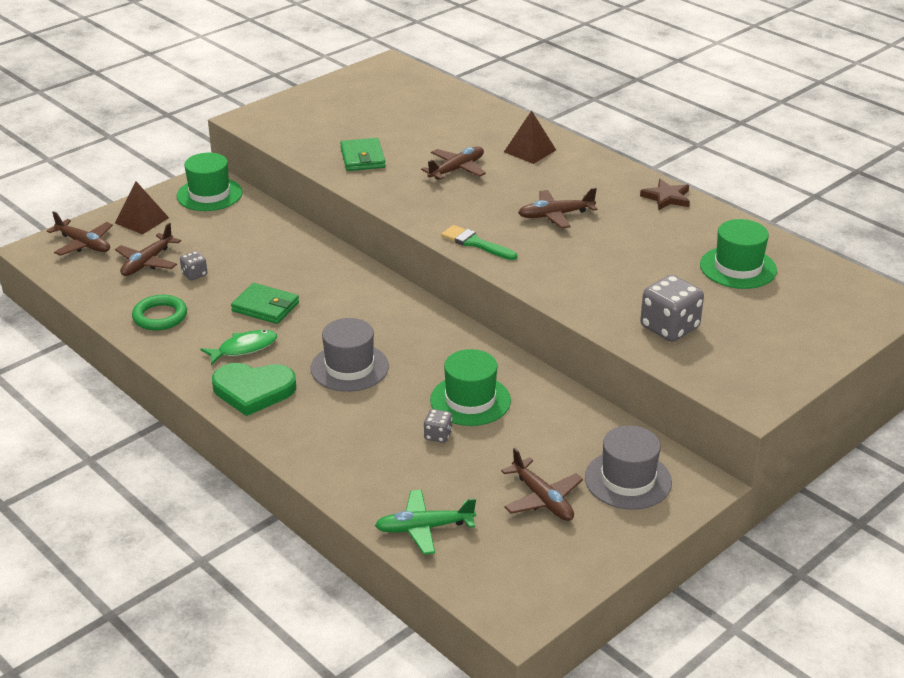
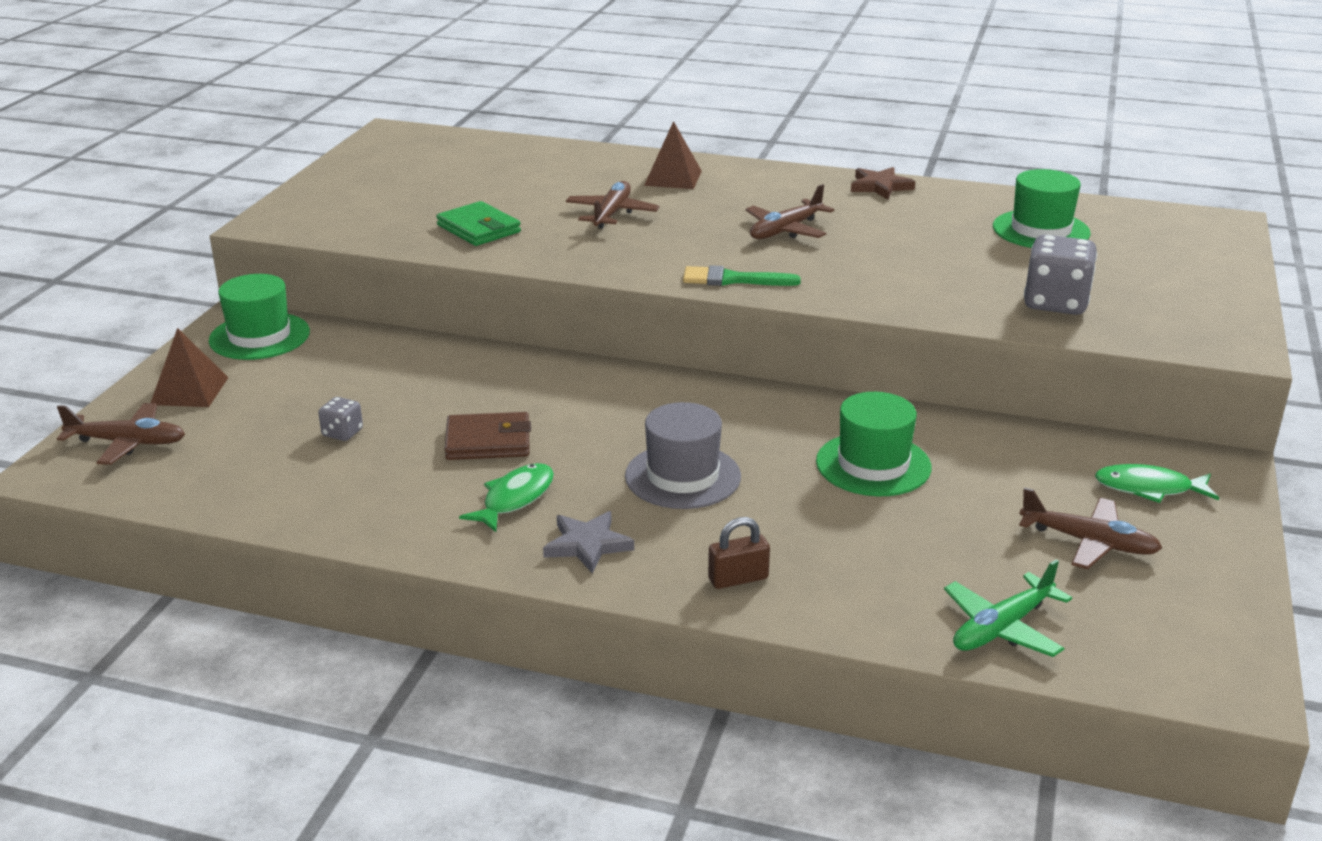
camera: 30 degrees left, 5 degrees down
(147, 262) = (254, 438): brown plane -> none
(160, 316) = (347, 497): green ring -> none
(253, 390) = (587, 545): green heart -> grey star
(265, 307) = (488, 442): green wallet -> brown wallet
(311, 441) = (738, 579): none -> brown padlock
(438, 435) = (884, 516): grey dice -> none
(628, 480) = (1149, 488): grey hat -> green fish

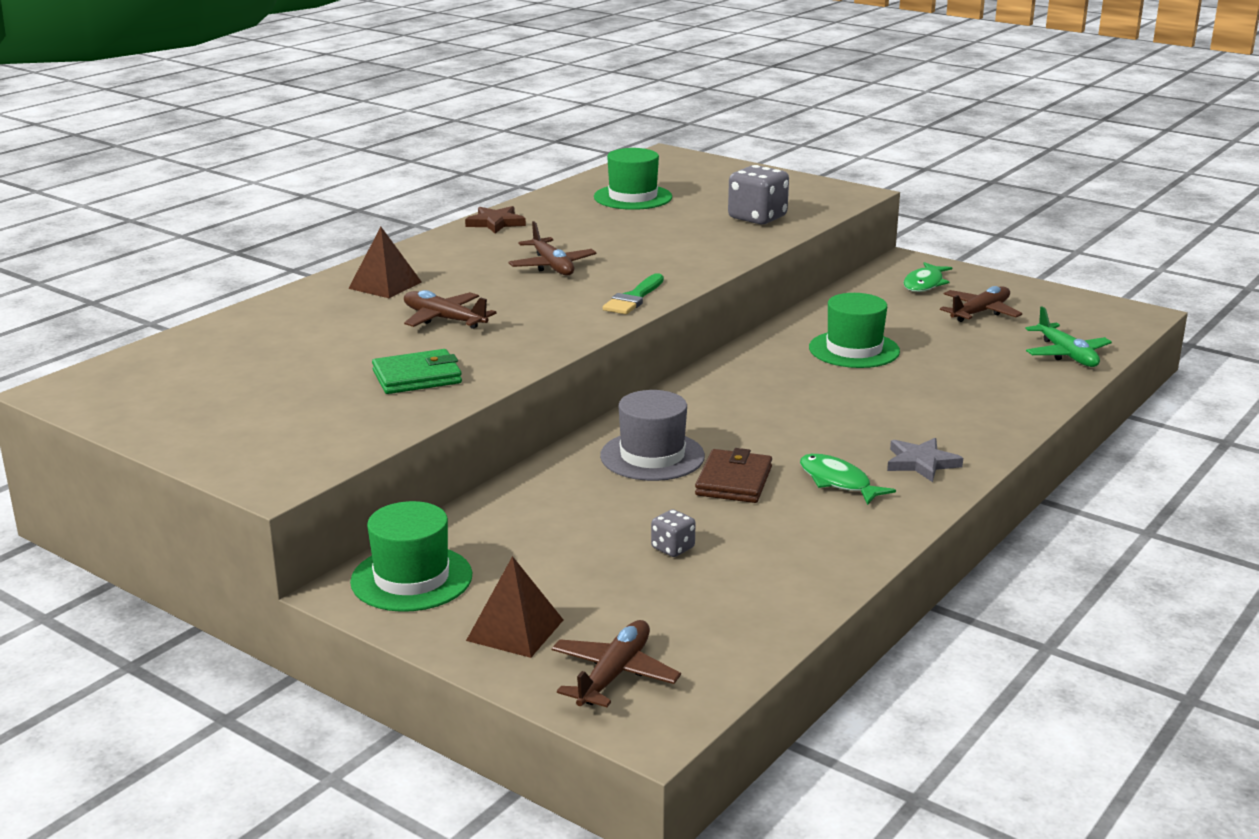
camera: 70 degrees left, 5 degrees down
(683, 476) = (836, 414): grey hat -> grey hat (652, 456)
(738, 579) = (986, 418): brown padlock -> none

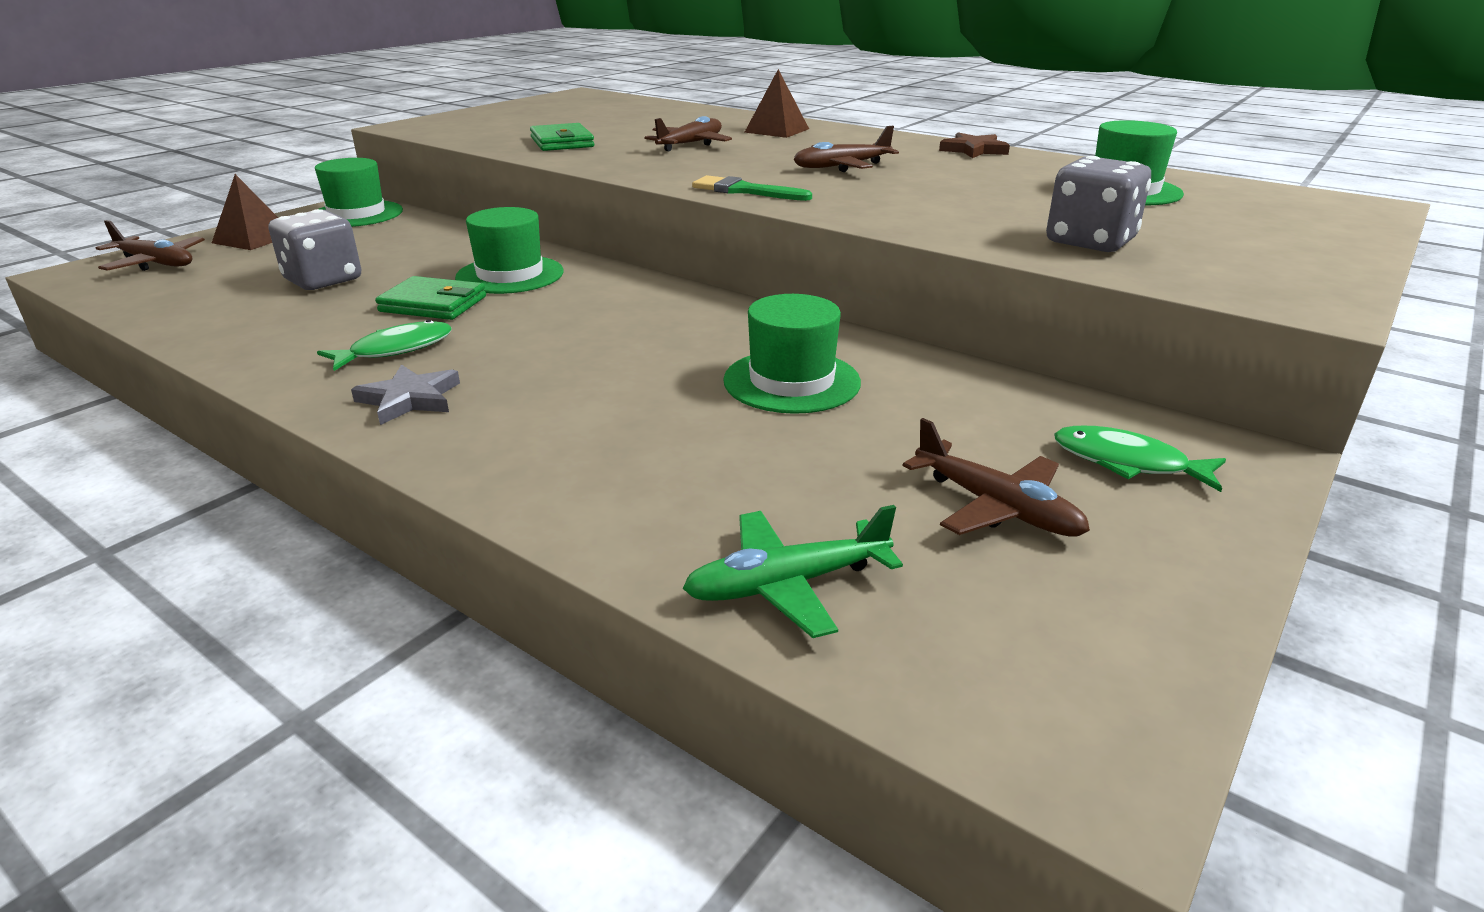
camera: 90 degrees right, 5 degrees up
(652, 456) = (510, 275): grey hat -> green hat
(673, 548) = (323, 280): grey dice -> grey dice, size x1.97
(734, 481) = (433, 304): brown wallet -> green wallet

